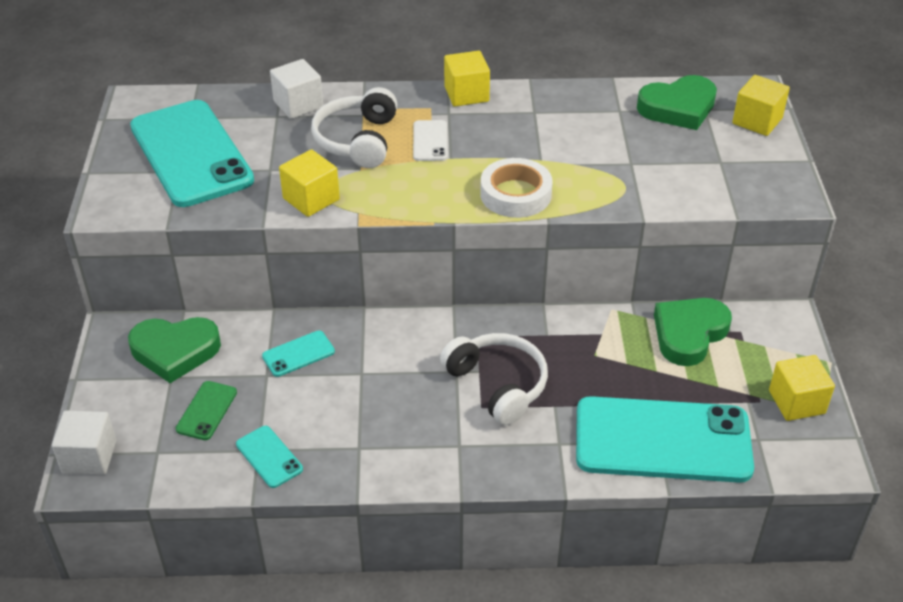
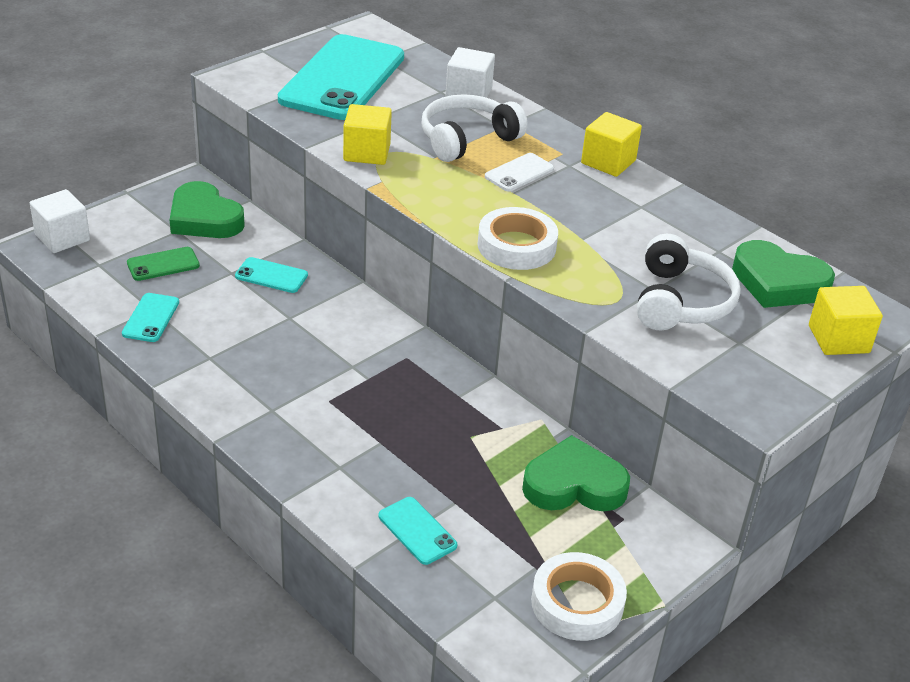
camera: 45 degrees right, 5 degrees down
(498, 384) = (365, 397): white headphones -> white headphones (681, 301)
(662, 440) = (417, 531): turquoise phone -> turquoise phone, size x0.42
(796, 402) = (577, 603): yellow cube -> white tape

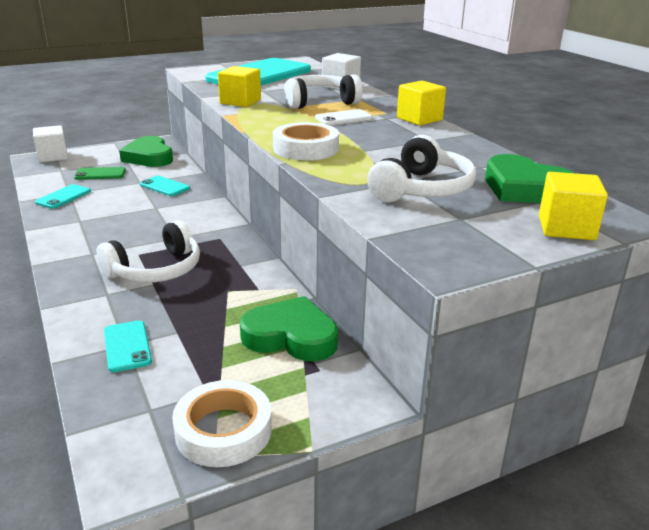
camera: 20 degrees right, 10 degrees down
(369, 421) = (156, 270): none -> white headphones

